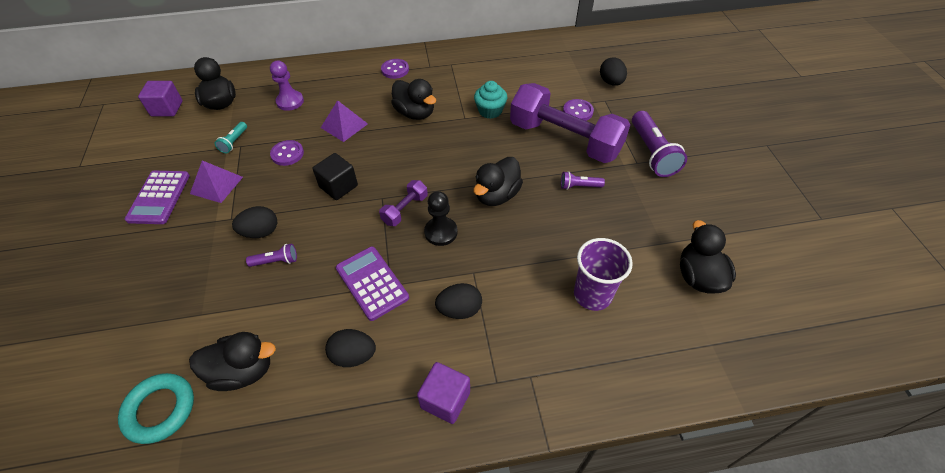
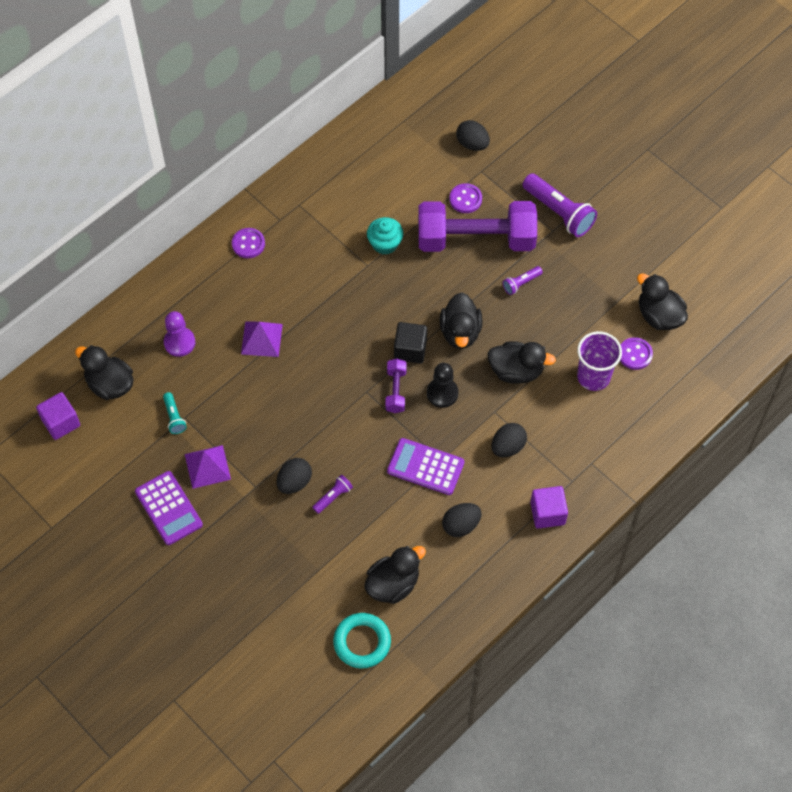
camera: 35 degrees left, 10 degrees up
(287, 154) = (239, 399): purple button -> purple button (635, 354)
(338, 186) = (318, 403): black cube -> black cube (410, 350)
(415, 113) = (316, 286): black duck -> black duck (516, 371)

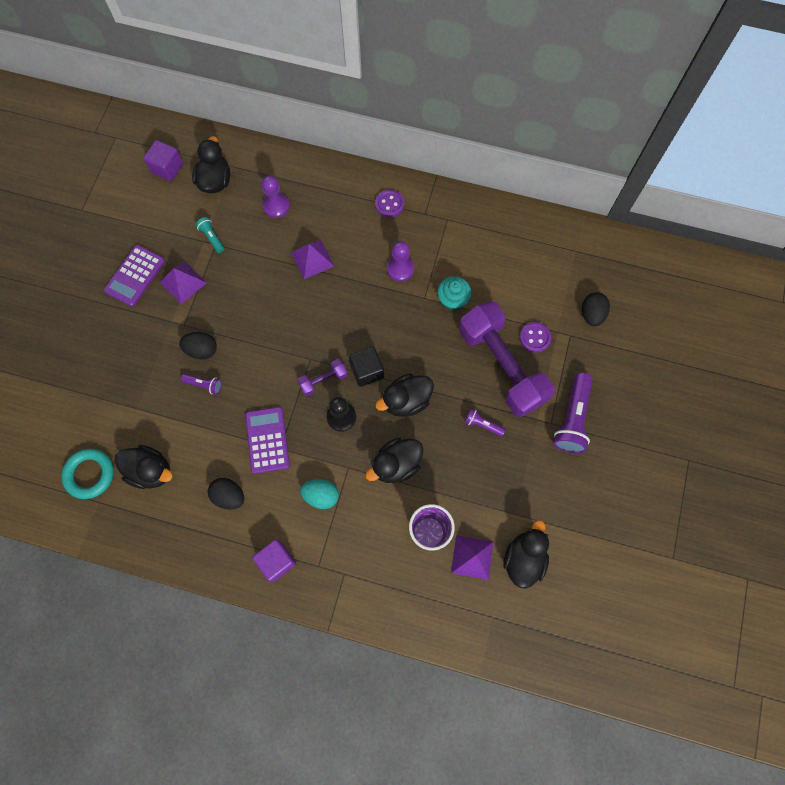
camera: 60 degrees right, 10 degrees up
(174, 417) = (212, 237): turquoise flashlight -> turquoise flashlight turned 105 degrees clockwise
(323, 270) = (400, 268): none -> purple pawn
(508, 447) = (321, 495): black egg -> turquoise egg
(516, 371) = (396, 465): black duck -> black duck turned 75 degrees clockwise
(635, 354) = (472, 557): purple button -> purple pyramid

